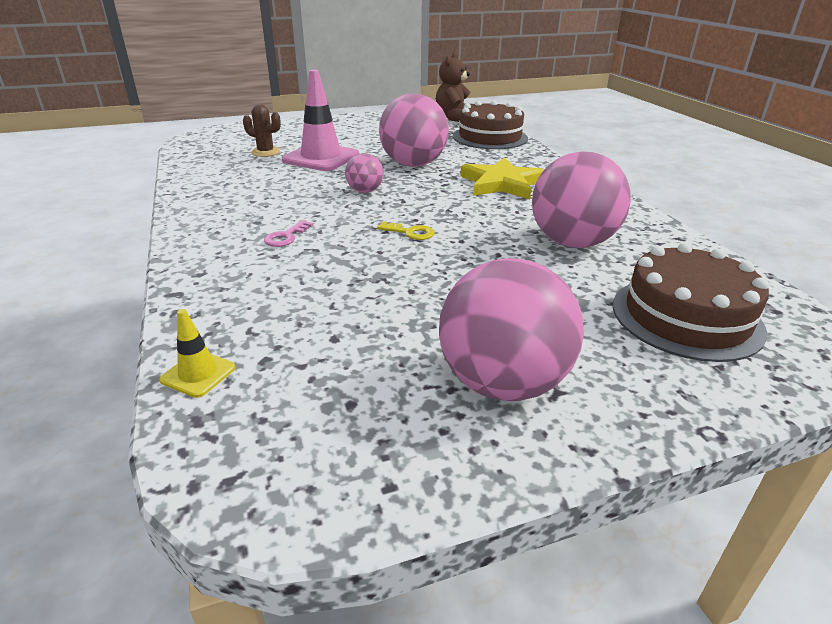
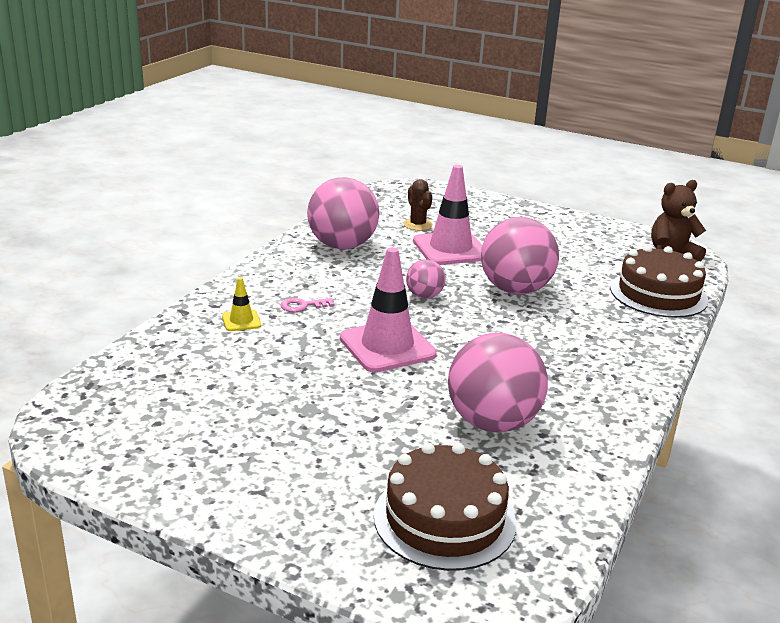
camera: 45 degrees right, 5 degrees down
(198, 374) = (123, 363): yellow traffic cone -> yellow traffic cone (241, 321)
(410, 232) = (387, 346): yellow key -> pink traffic cone
(502, 183) = (555, 345): yellow star -> none
(502, 383) = (243, 466): pink ball -> pink ball (342, 246)

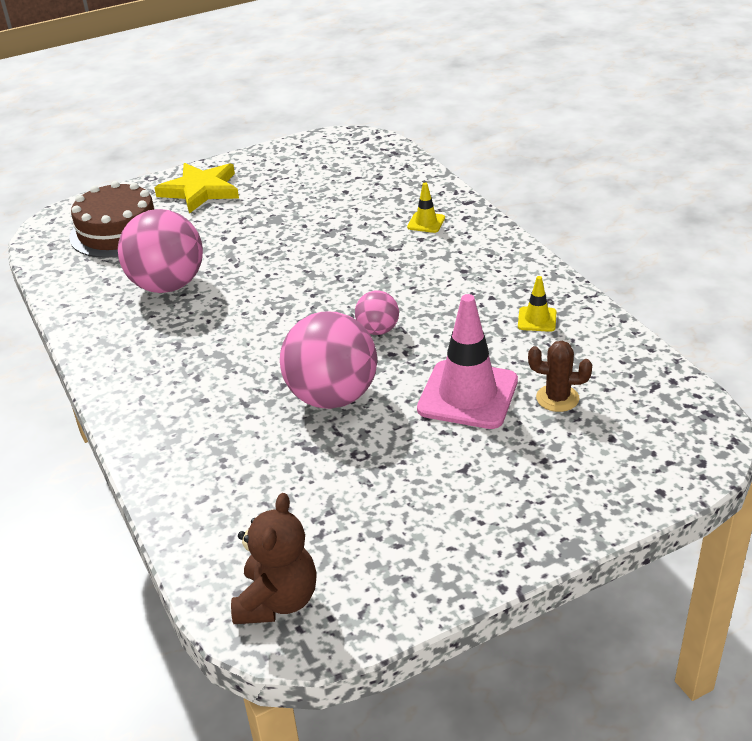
camera: 130 degrees right, 10 degrees up
(291, 498) = (201, 190): none -> yellow star
(303, 306) = (424, 257): pink key -> none
(342, 246) = (537, 319): pink ball -> yellow traffic cone
(387, 346) = (314, 277): pink traffic cone -> none
(658, 294) = (213, 509): brown cake -> none

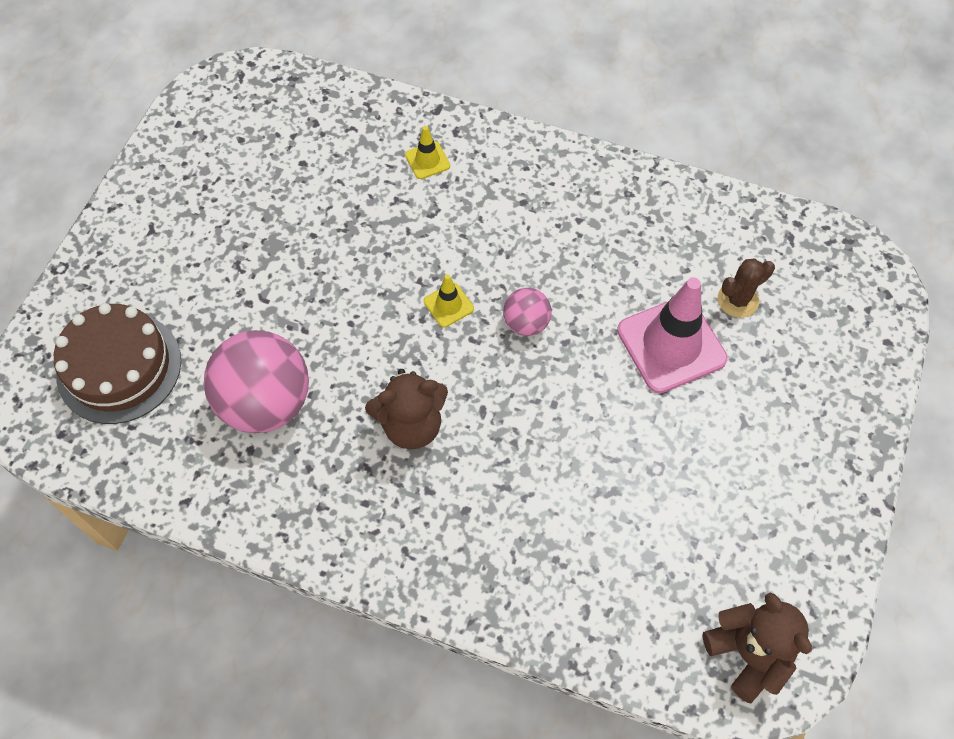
camera: 45 degrees left, 25 degrees up
(201, 190) = (143, 252): yellow star -> none
(233, 340) = (411, 425): none -> brown teddy bear
(332, 397) = (569, 425): pink ball -> none
(537, 319) = (640, 222): yellow traffic cone -> yellow traffic cone (448, 305)

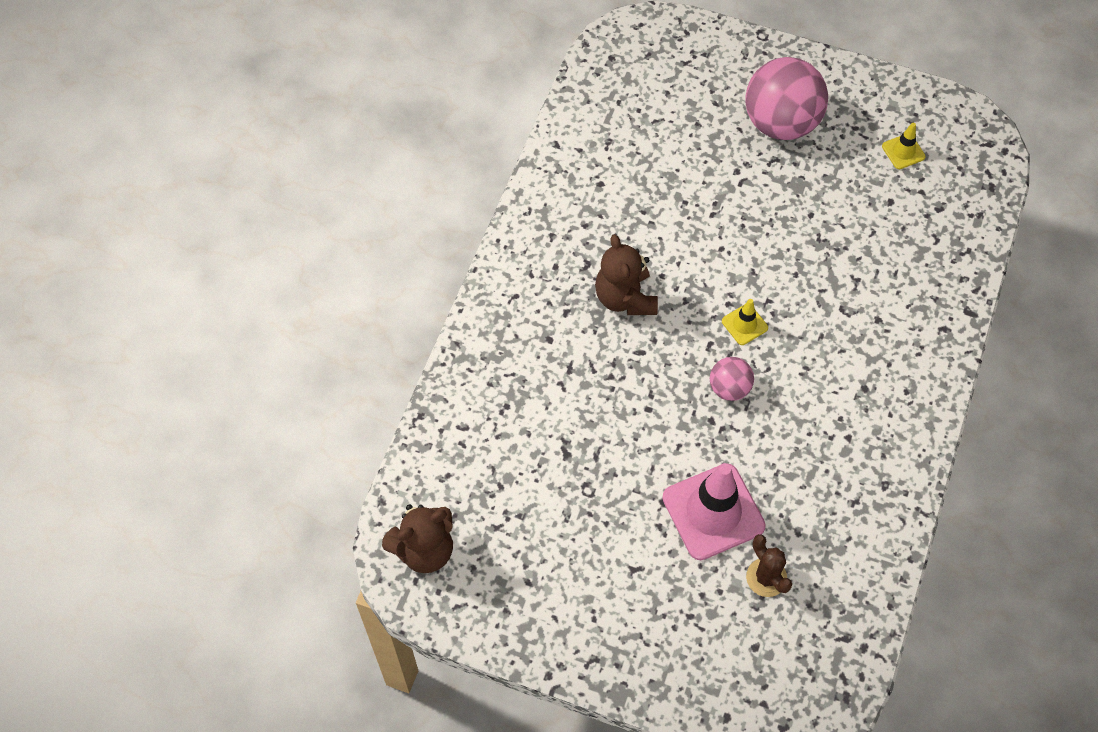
camera: 90 degrees right, 0 degrees up
(119, 367) = (671, 87): brown cake -> none
(266, 403) = (642, 191): pink ball -> pink ball (781, 122)
(427, 160) = (905, 304): yellow traffic cone -> yellow traffic cone (903, 151)

